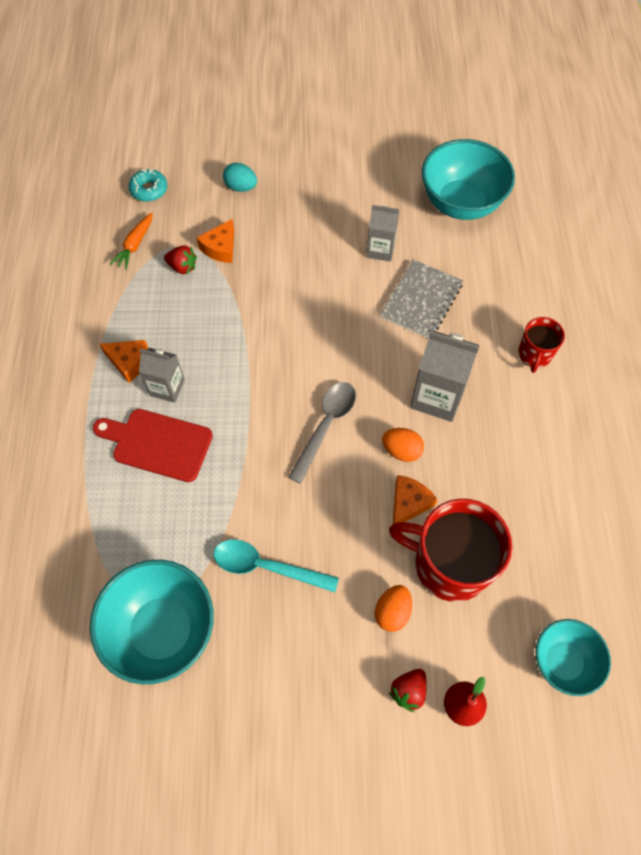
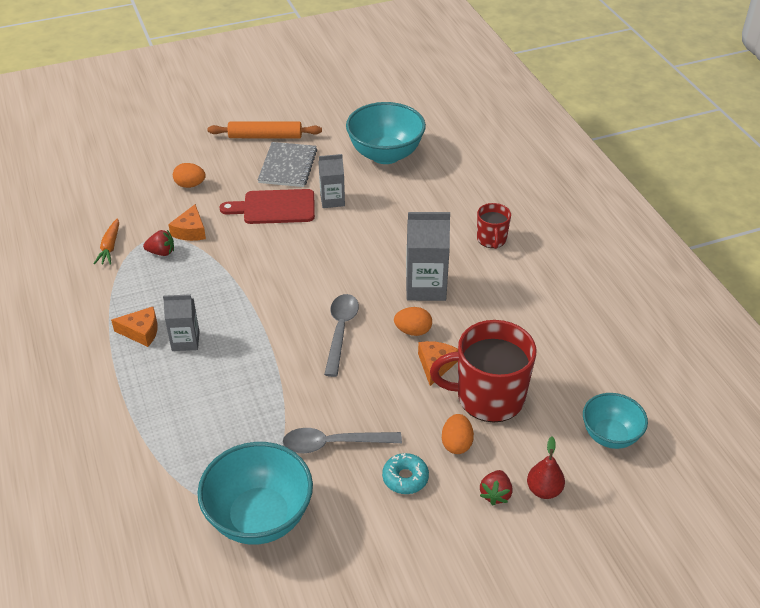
camera: 20 degrees left, 20 degrees down
(149, 190) = (106, 205): turquoise donut -> turquoise donut (405, 478)
(158, 444) = (195, 383): red cutting board -> red cutting board (274, 207)
(241, 187) = (190, 185): turquoise egg -> orange egg
(266, 566) = (333, 444): turquoise spoon -> grey spoon
(341, 143) = (265, 136): none -> orange rolling pin
(421, 300) = (382, 226): grey notebook -> grey notebook (288, 166)

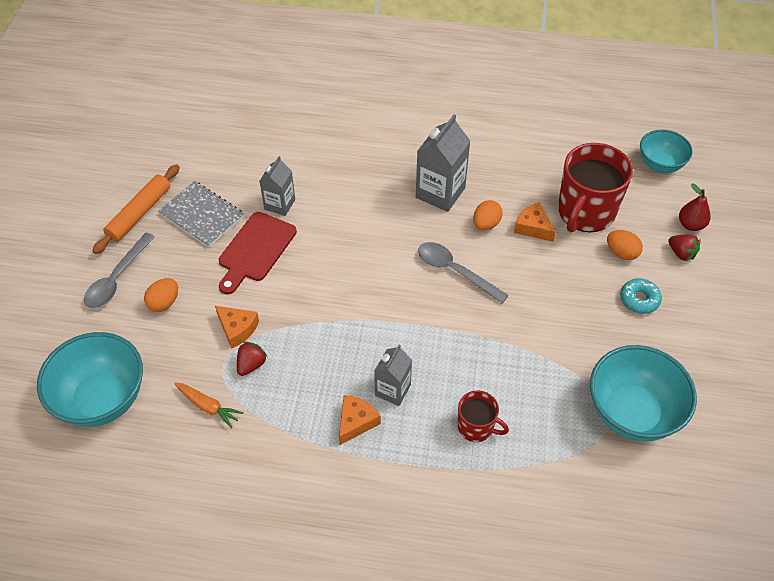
camera: 60 degrees left, 10 degrees up
(333, 444) = (580, 330): grey spoon -> grey spoon (117, 278)
(385, 154) = (246, 140): turquoise bowl -> turquoise bowl (102, 399)
(491, 239) = (413, 126): red mug -> red mug (476, 427)

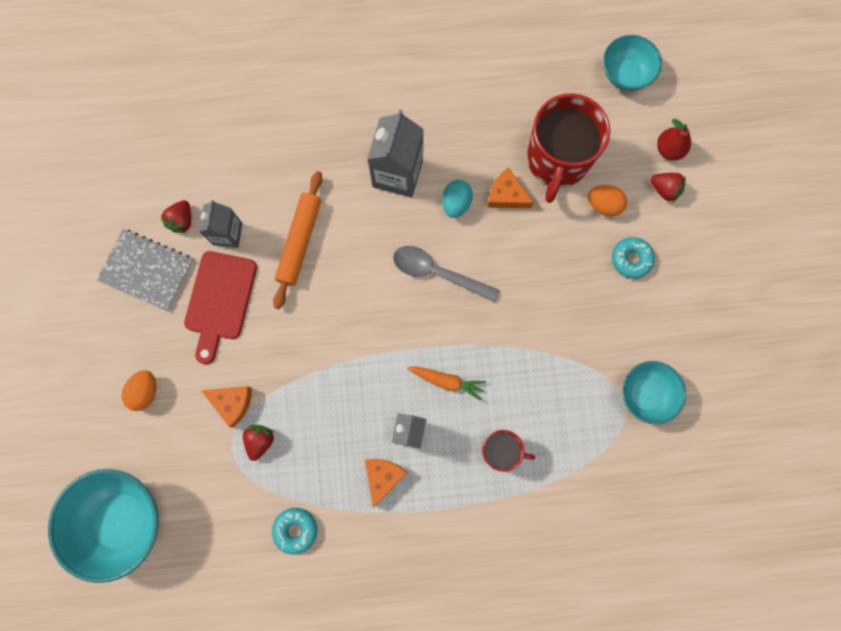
camera: 15 degrees left, 25 degrees up
(117, 278) = (83, 375): grey spoon -> none
(139, 213) = (77, 285): orange rolling pin -> orange rolling pin (300, 241)
(208, 407) = (232, 500): orange carrot -> orange carrot (447, 381)
(245, 187) = (182, 220): none -> red strawberry
(258, 447) = (295, 530): none -> turquoise donut
(486, 224) = (456, 203): orange egg -> turquoise egg
(632, 412) = (645, 394): turquoise bowl -> turquoise bowl, size x0.61

